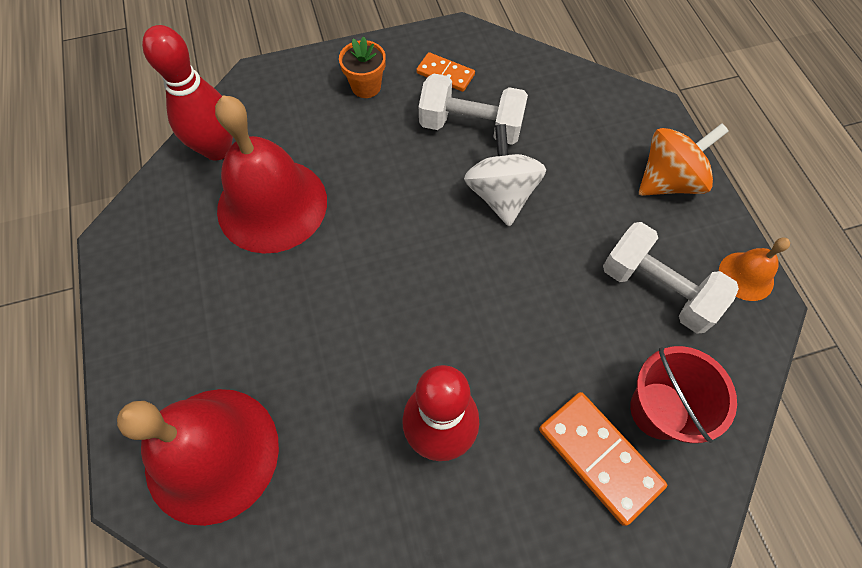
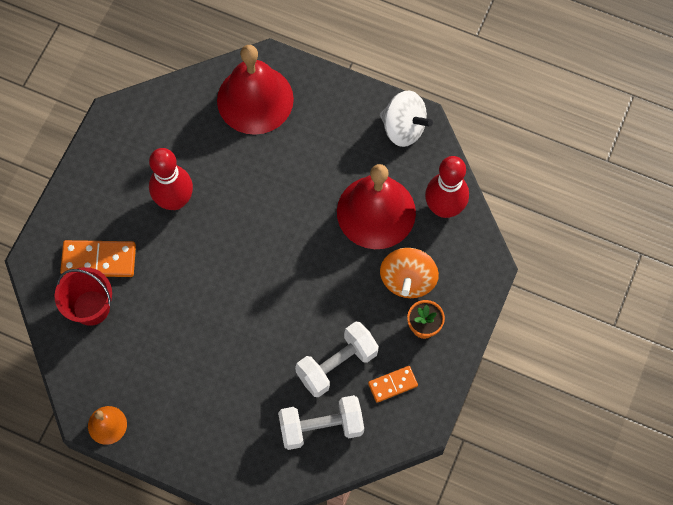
camera: 130 degrees right, 5 degrees up
(501, 194) = (274, 340): white spinning top -> white spinning top (403, 128)
(657, 289) = (144, 369): white dumbbell -> white dumbbell (321, 427)
(668, 181) = (196, 445): orange spinning top -> orange spinning top (408, 280)

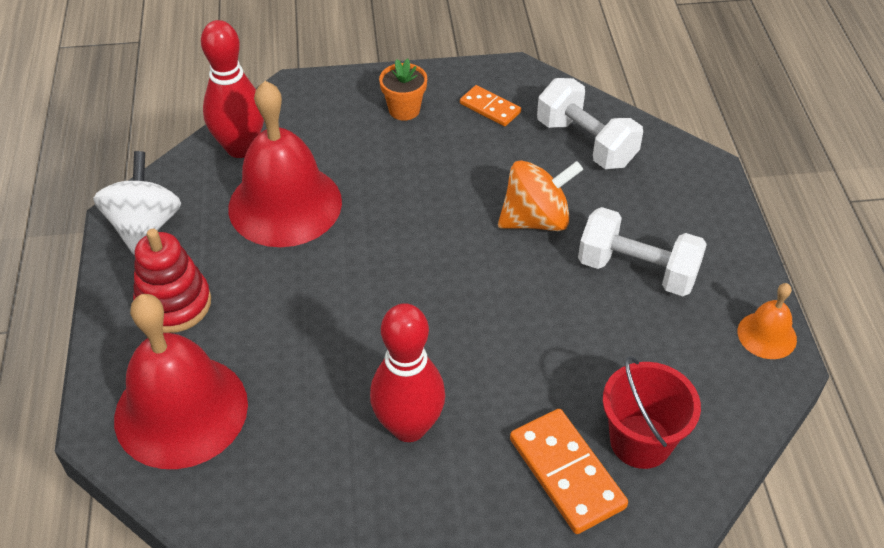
camera: 120 degrees left, 20 degrees down
(331, 122) = (174, 304): none -> red stacking toy
(337, 364) = (505, 159): white dumbbell -> white dumbbell (637, 270)
(408, 280) = (357, 143): orange spinning top -> orange spinning top (536, 220)

